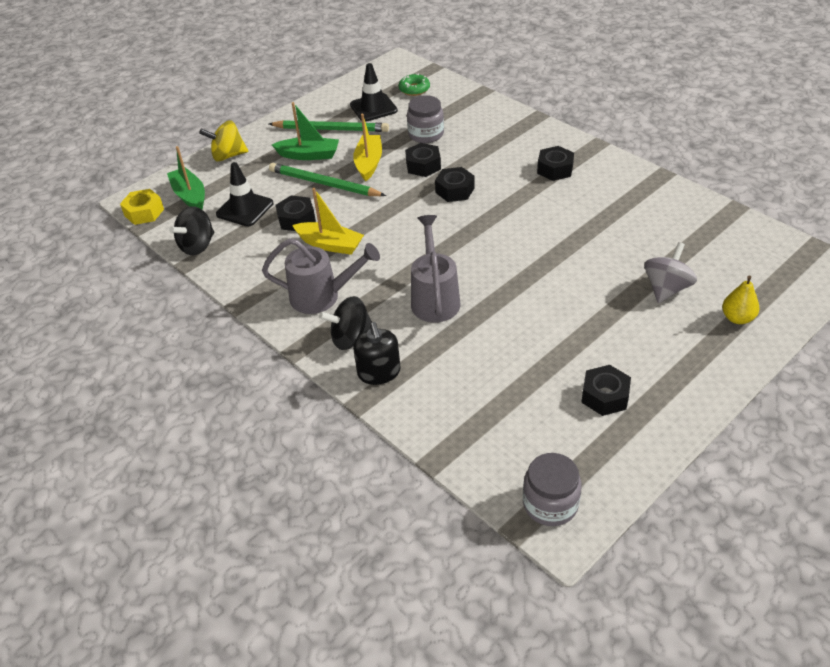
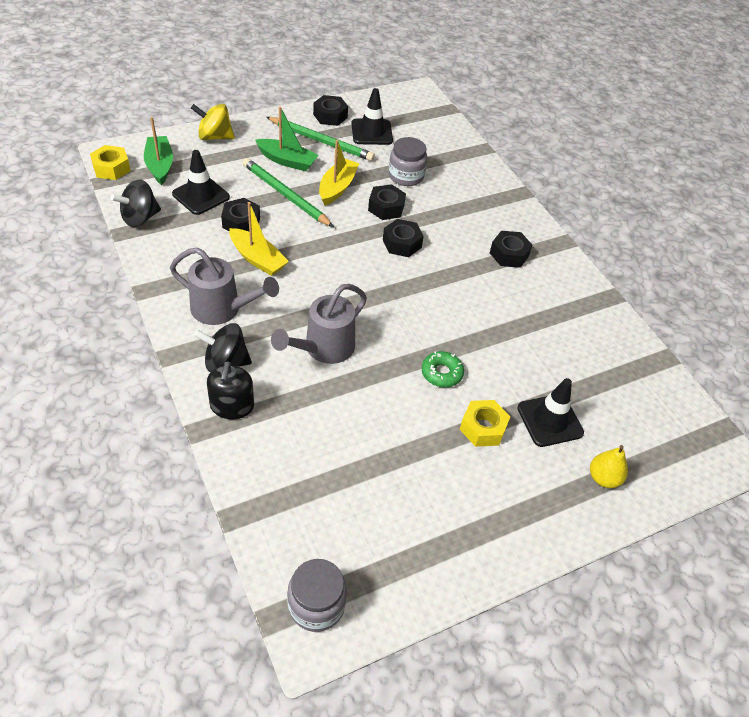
camera: 10 degrees right, 5 degrees up
(414, 89) = (420, 125): green donut -> green donut (441, 373)
(434, 298) = (323, 349): grey watering can -> grey watering can turned 150 degrees counterclockwise
(605, 396) = (429, 512): black nut -> black nut (330, 116)
(612, 314) = (483, 428): none -> yellow nut
(666, 289) = (550, 420): grey spinning top -> black traffic cone

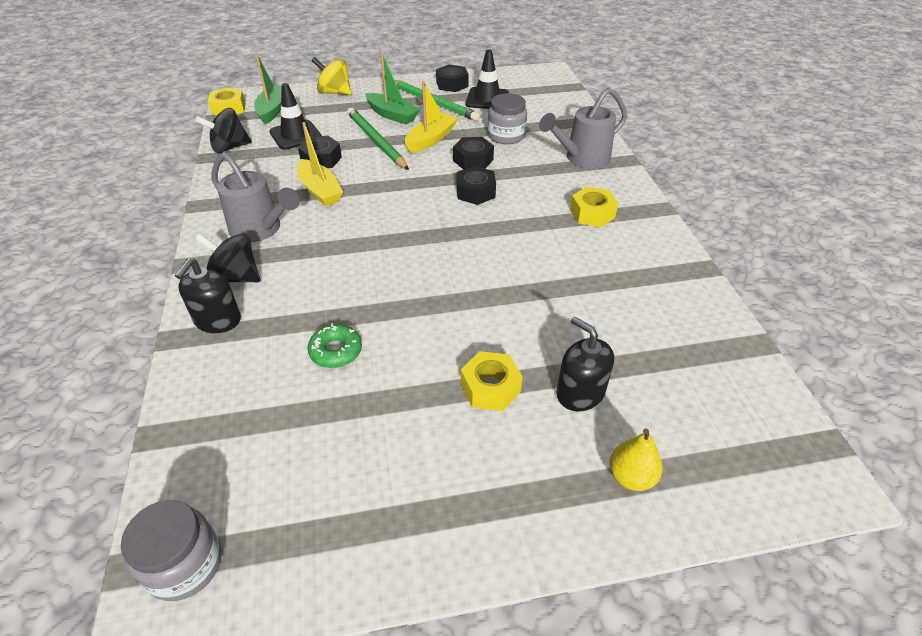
camera: 20 degrees right, 5 degrees down
(323, 349) = (344, 278): grey watering can -> grey watering can (582, 158)
(441, 373) = (465, 320): green donut -> green donut (336, 351)
(509, 254) = (592, 214): black nut -> yellow nut
(550, 420) = (580, 392): black traffic cone -> black soap dispenser

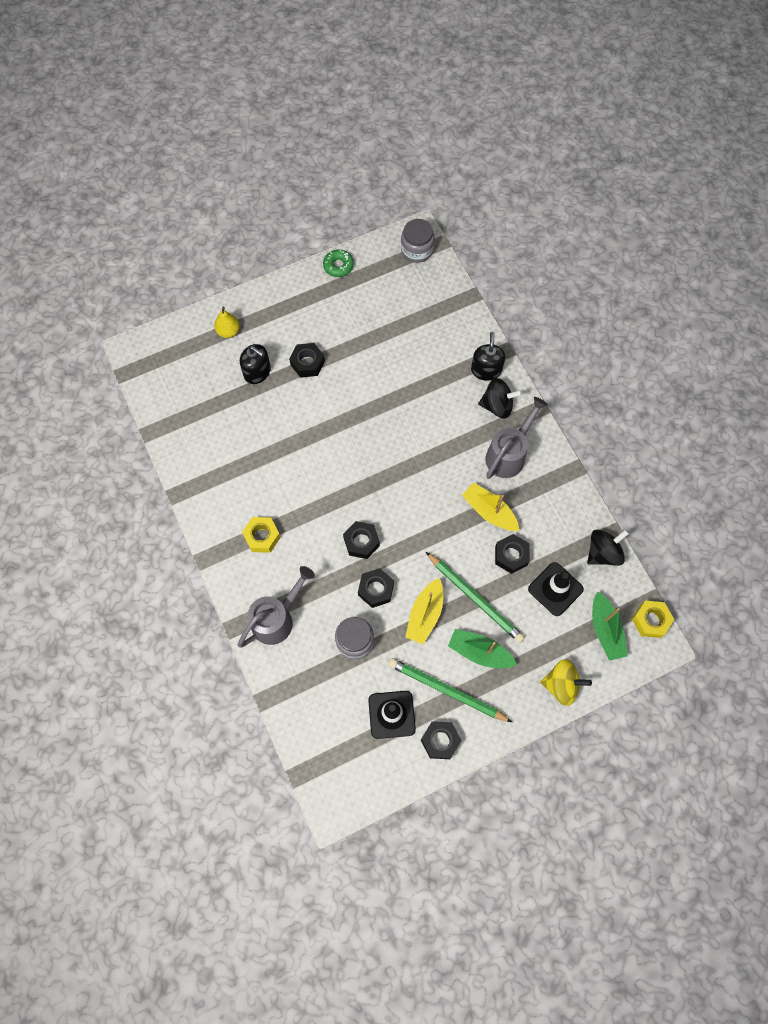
camera: 165 degrees right, 25 degrees up
(260, 230) = (509, 454): grey watering can -> grey watering can turned 105 degrees clockwise
(336, 351) = (403, 365): green donut -> green donut (338, 266)
(490, 387) = (307, 363): yellow nut -> black nut

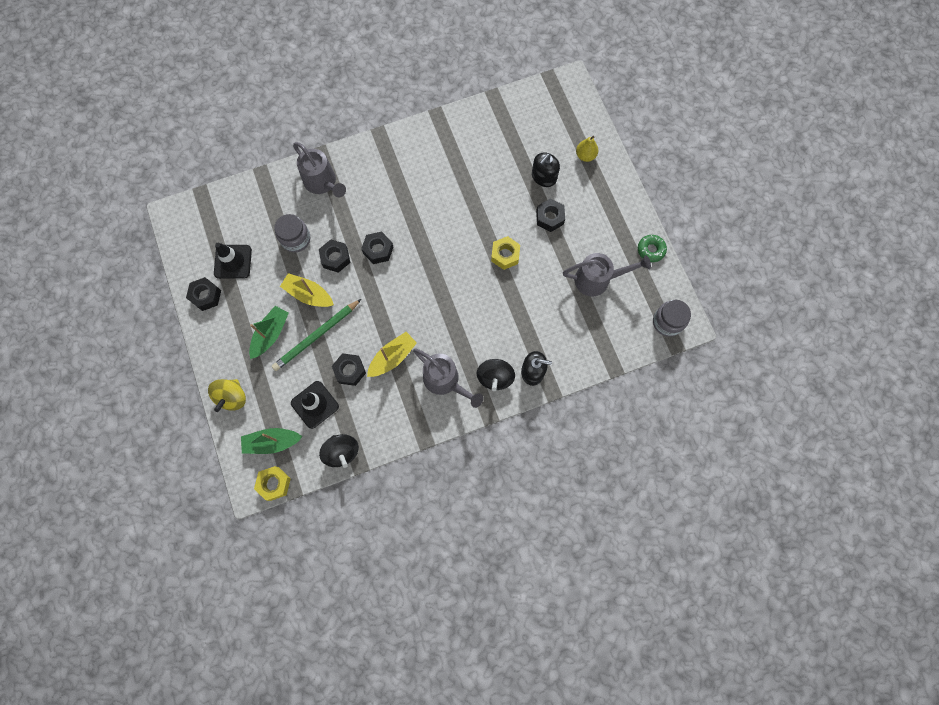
camera: 95 degrees right, 5 degrees up
(262, 537) = (392, 175): yellow nut -> yellow nut (505, 255)
(376, 314) = (598, 279): none -> grey watering can
(446, 691) = (244, 305): green pencil -> none

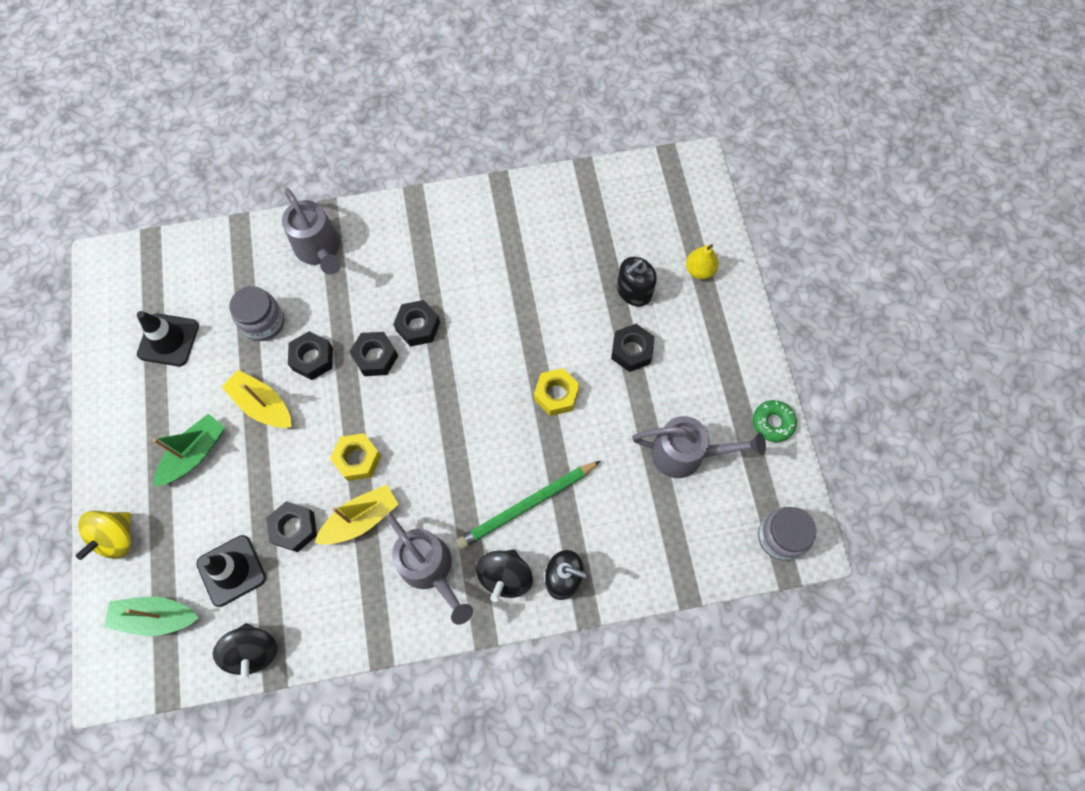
camera: 10 degrees right, 5 degrees down
(206, 296) = (118, 382): black nut -> black nut (418, 326)
(274, 484) = (142, 682): yellow nut -> yellow nut (357, 459)
(316, 336) = (259, 468): green pencil -> green pencil (527, 506)

